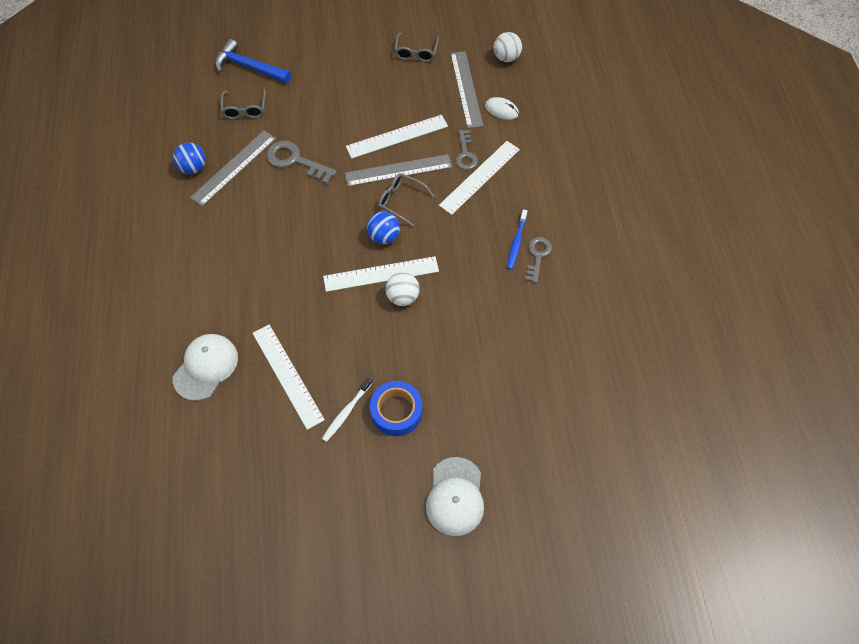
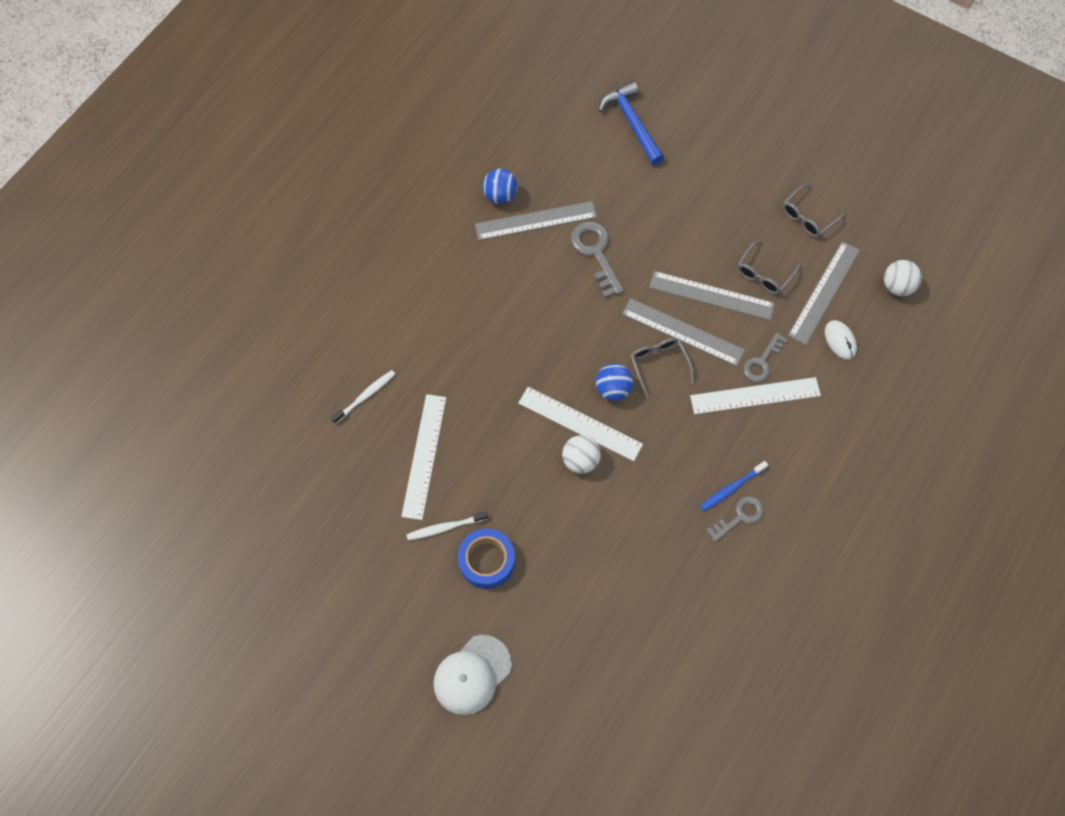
camera: 40 degrees right, 5 degrees up
(206, 367) = (365, 396): white cap -> white toothbrush
(244, 109) = (592, 166): grey glasses -> grey glasses (764, 274)
(397, 136) = (711, 295): white ruler -> grey ruler

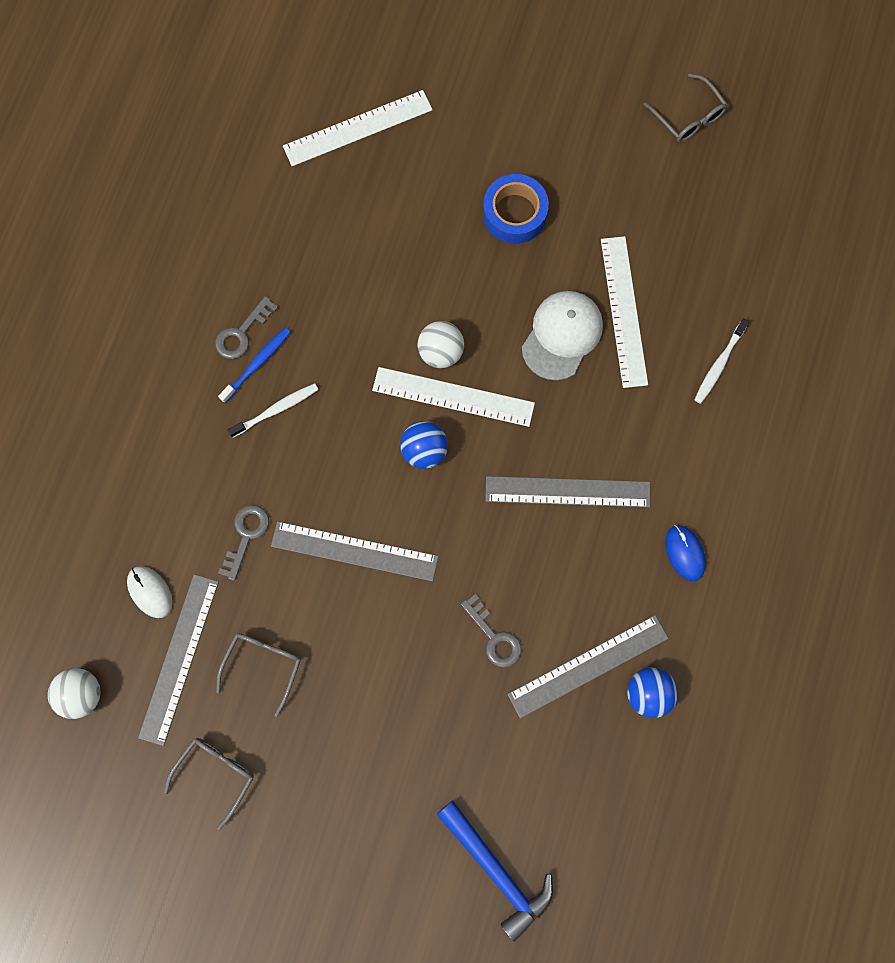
camera: 165 degrees right, 10 degrees up
(442, 273) = (685, 553): none -> blue mouse
(445, 527) = (572, 237): white toothbrush -> white toothbrush (276, 410)
(472, 675) = (494, 99): white cap -> white cap (562, 335)
(595, 253) = (494, 637): grey key -> grey key, size x0.66
(659, 365) = (375, 497): grey glasses -> grey glasses (688, 117)
(711, 295) = (327, 614): grey ruler -> grey ruler (567, 491)
(755, 395) = (248, 487): white ruler -> white ruler (358, 128)

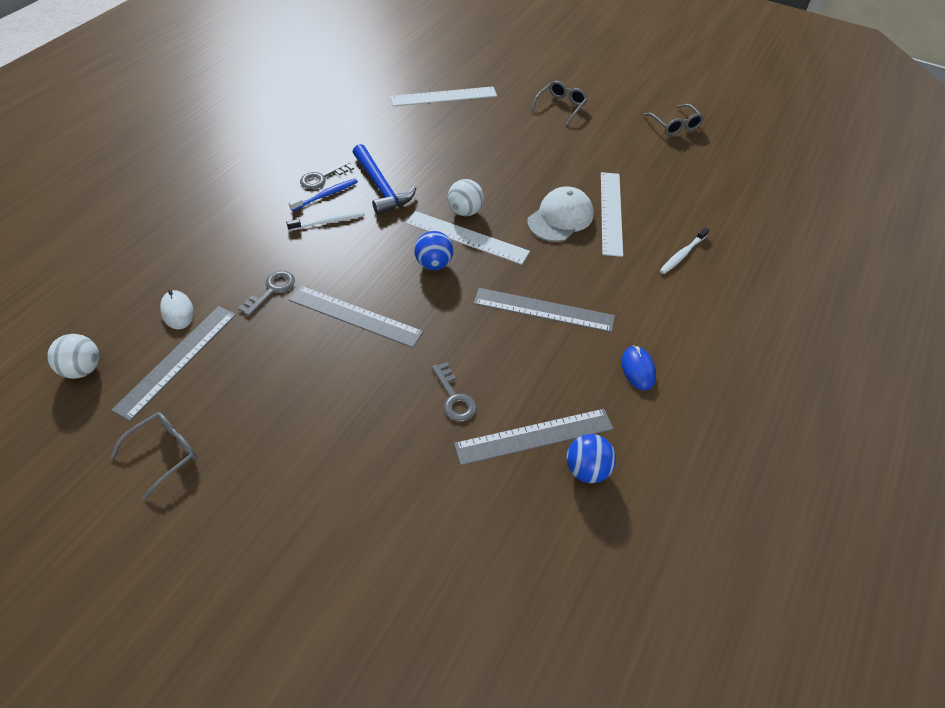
camera: 10 degrees right, 25 degrees down
(263, 665) = (245, 379): grey glasses -> grey glasses (561, 106)
(496, 870) = (399, 599): blue hammer -> blue hammer (381, 187)
(514, 214) = (540, 151): blue tape -> none

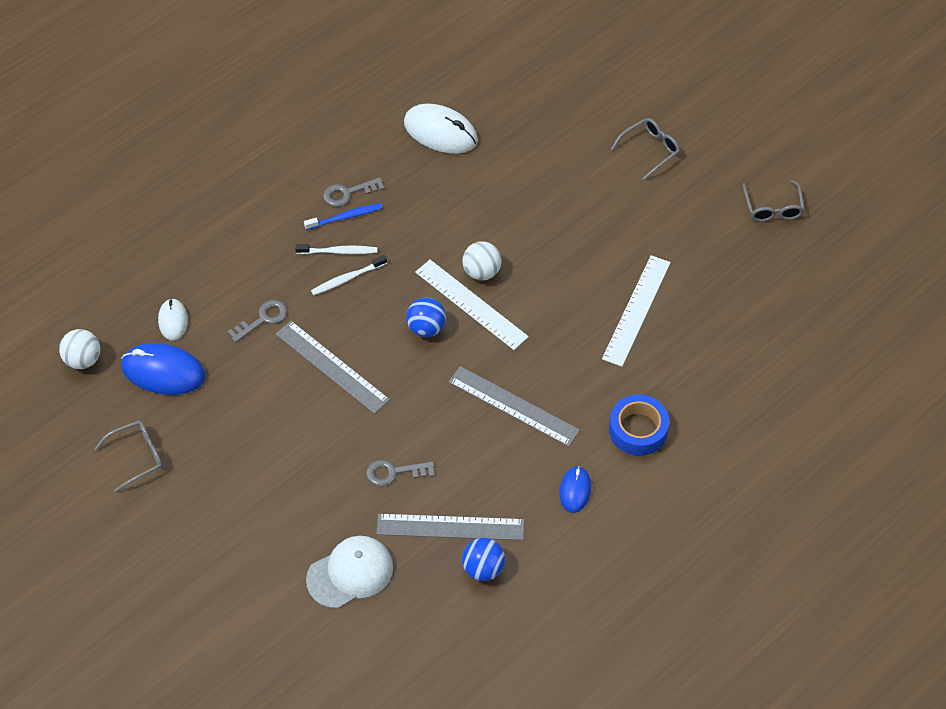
camera: 20 degrees right, 5 degrees up
(177, 360) = (163, 371): grey ruler -> blue mouse
(381, 187) = (405, 219): blue hammer -> none
(387, 123) = (440, 132): none -> white mouse
(444, 96) = (518, 105): white ruler -> none
(454, 397) = (394, 472): grey key -> grey key turned 90 degrees clockwise
(560, 218) = (578, 304): white cap -> white cap (350, 573)
(665, 303) = (638, 430): none -> blue tape
(682, 254) = (686, 379): white toothbrush -> white toothbrush (347, 278)

